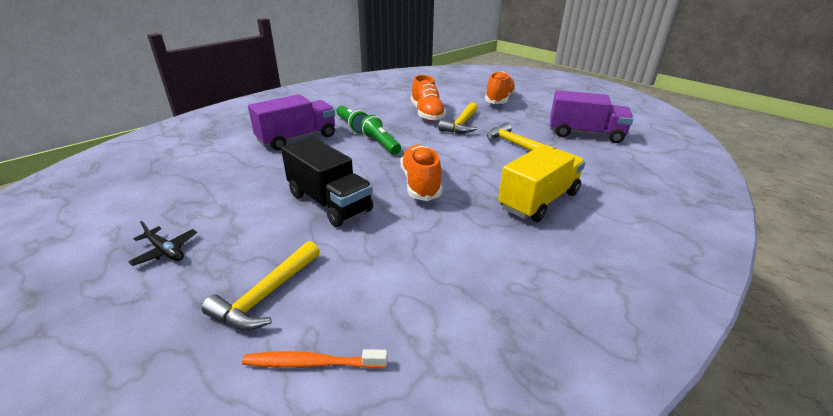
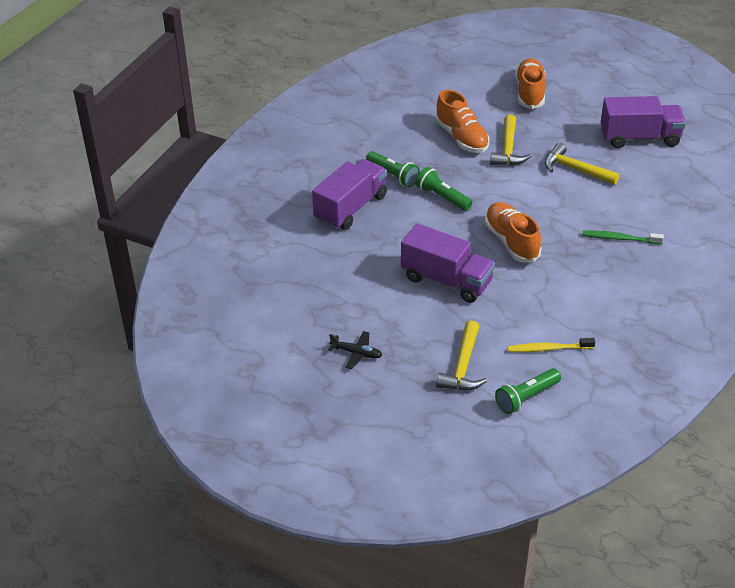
camera: 15 degrees left, 10 degrees up
(313, 363) = (526, 397): orange toothbrush -> green flashlight
(329, 202) = (446, 280): black truck -> purple truck
(391, 299) = (548, 349): none -> yellow toothbrush
(538, 201) = (620, 238): yellow truck -> green toothbrush

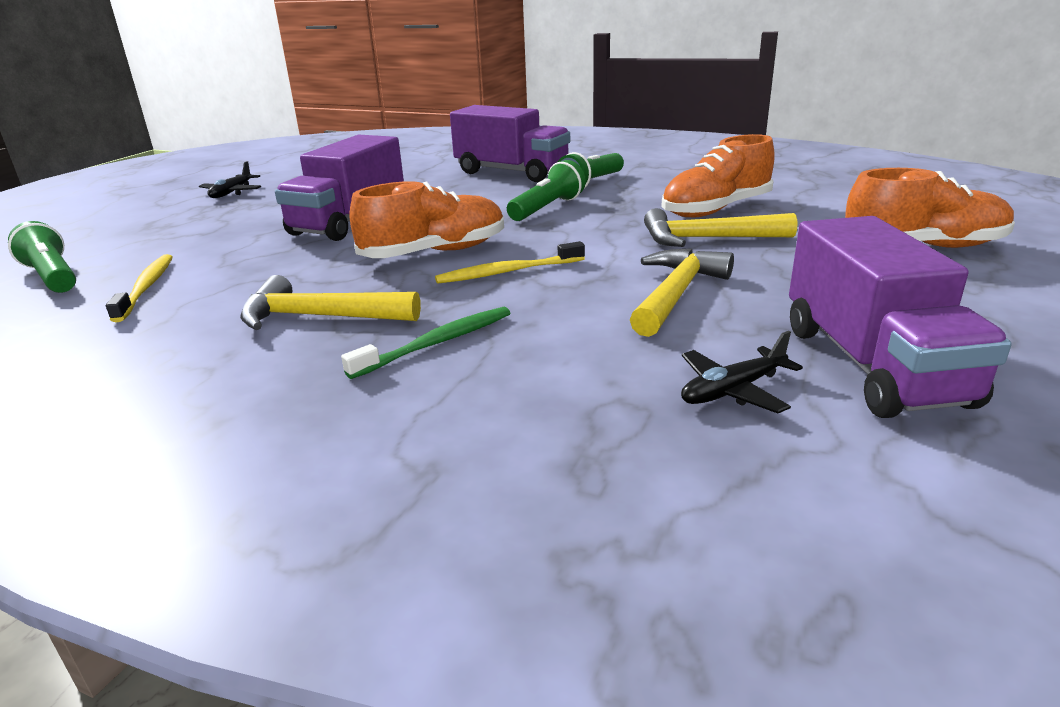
camera: 85 degrees right, 15 degrees down
(463, 366) = (160, 239): yellow hammer -> yellow hammer (320, 317)
(543, 216) = (508, 272): none -> yellow toothbrush
(620, 238) = (436, 343): green toothbrush -> green toothbrush turned 45 degrees clockwise
(657, 170) = (732, 390): none -> black plane

